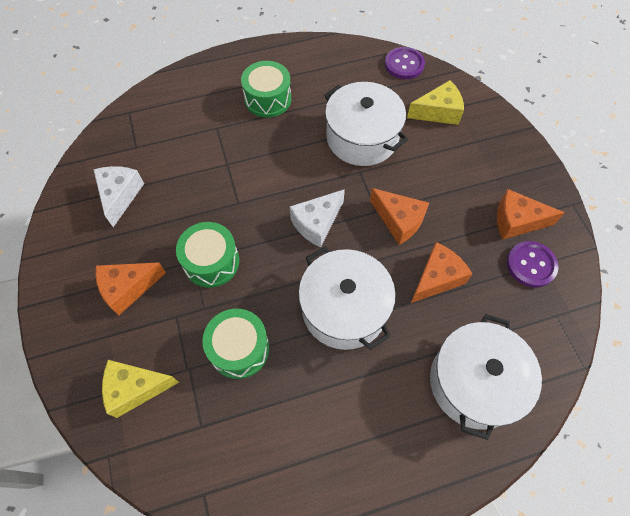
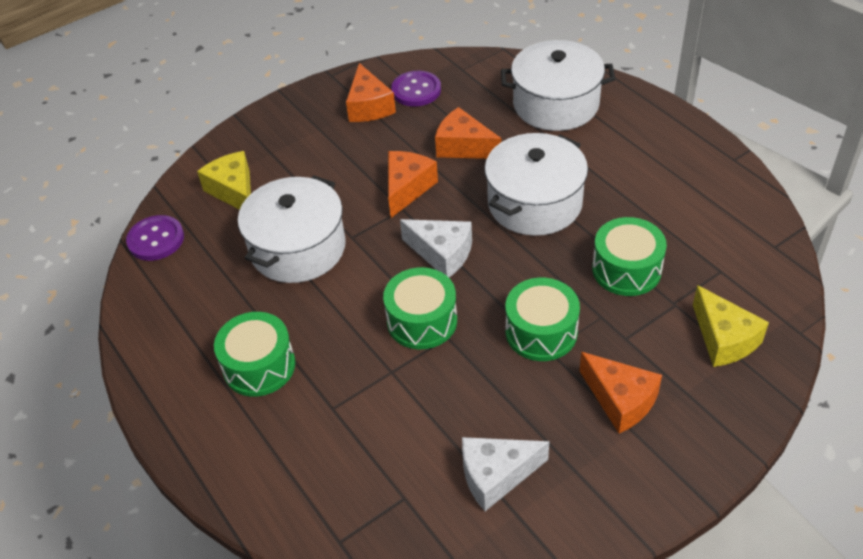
camera: 105 degrees left, 15 degrees down
(259, 192) = (422, 321): none -> green drum

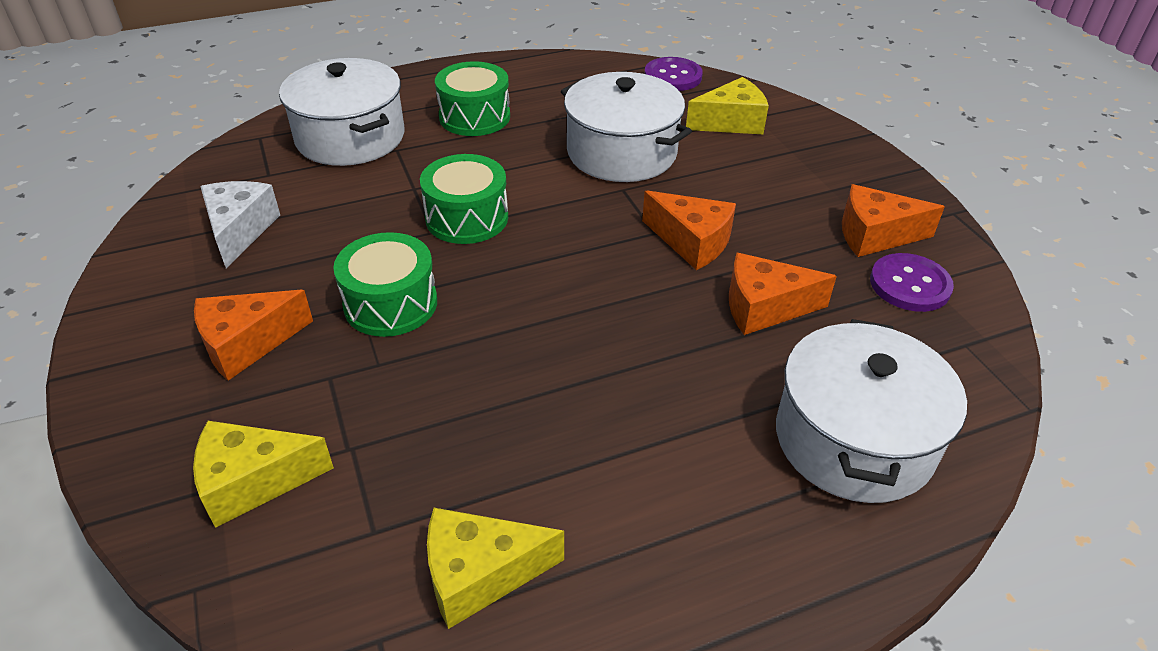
camera: 100 degrees right, 5 degrees down
(442, 254) = (561, 250): white cheese -> none
(463, 147) = (764, 307): orange cheese -> orange cheese turned 135 degrees counterclockwise
(534, 203) = (618, 353): white pot -> white pot (350, 137)
(626, 269) = (441, 415): green drum -> none
(718, 221) = (480, 574): none -> yellow cheese

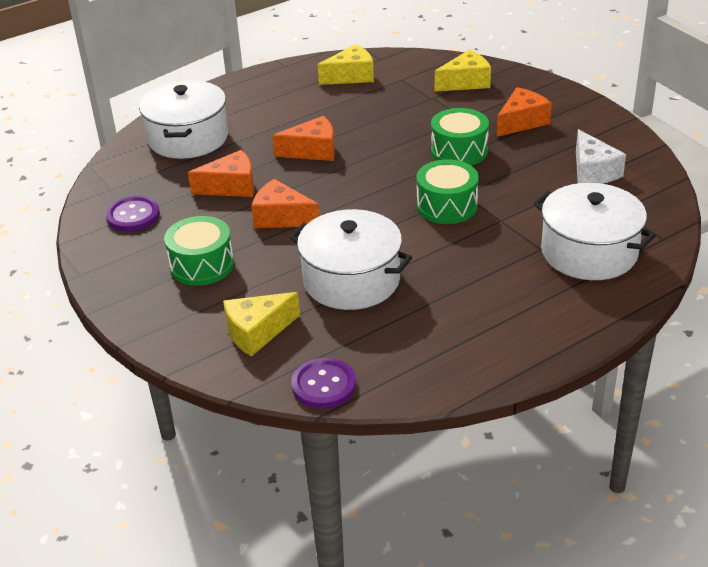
camera: 170 degrees right, 5 degrees down
(474, 117) = (499, 293): green drum -> green drum (202, 265)
(875, 235) = (147, 245): orange cheese -> orange cheese (313, 151)

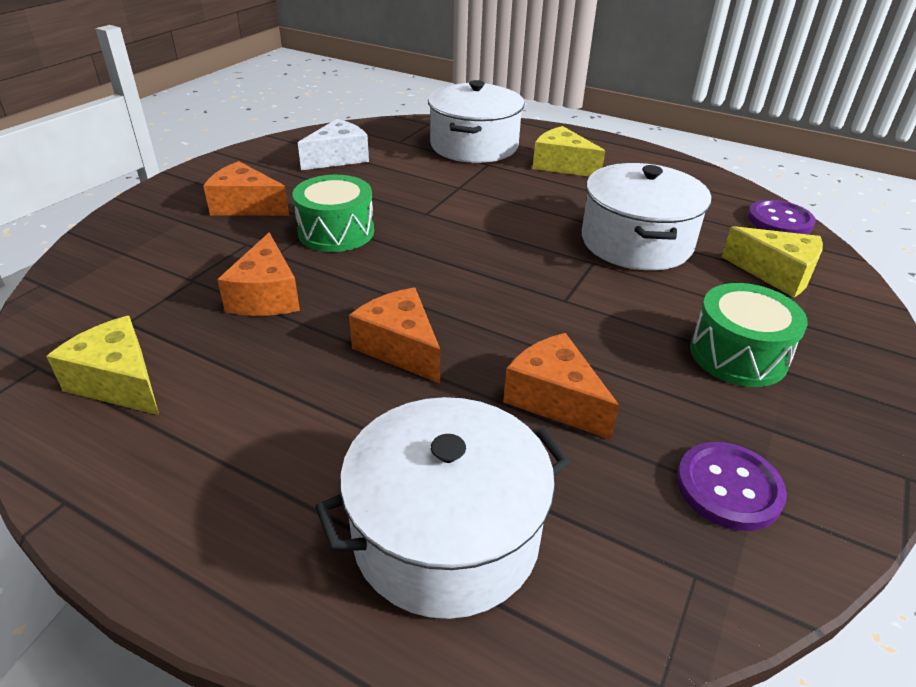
camera: 120 degrees left, 0 degrees up
(281, 217) = (581, 323): orange cheese -> orange cheese (266, 296)
(447, 206) = (458, 218): green drum -> none
(466, 82) = (136, 262): yellow cheese -> yellow cheese (562, 165)

